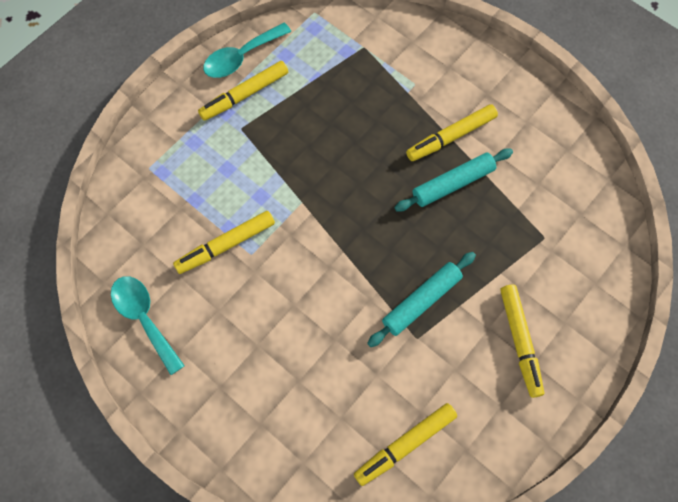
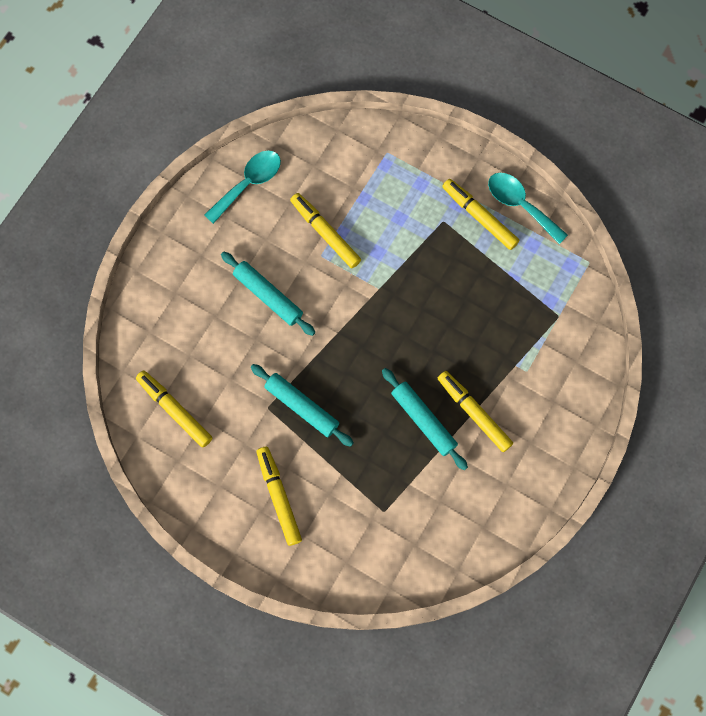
camera: 80 degrees right, 5 degrees up
(286, 317) = (268, 296): none -> turquoise rolling pin
(519, 341) = (279, 497): yellow marker -> yellow marker turned 90 degrees clockwise

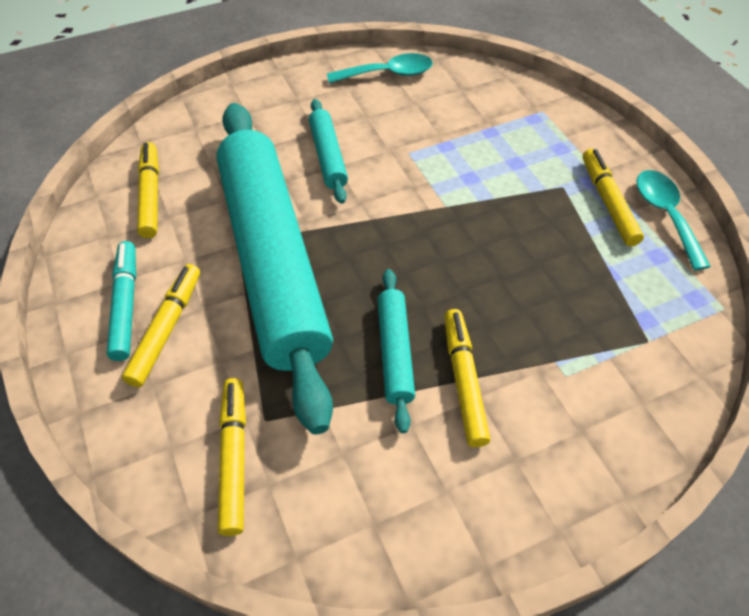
camera: 35 degrees right, 20 degrees down
(238, 499) = (126, 305): none -> turquoise marker
(301, 407) = (272, 261): turquoise rolling pin -> turquoise rolling pin, size x2.44
(325, 233) = (428, 138): yellow marker -> yellow marker (234, 458)

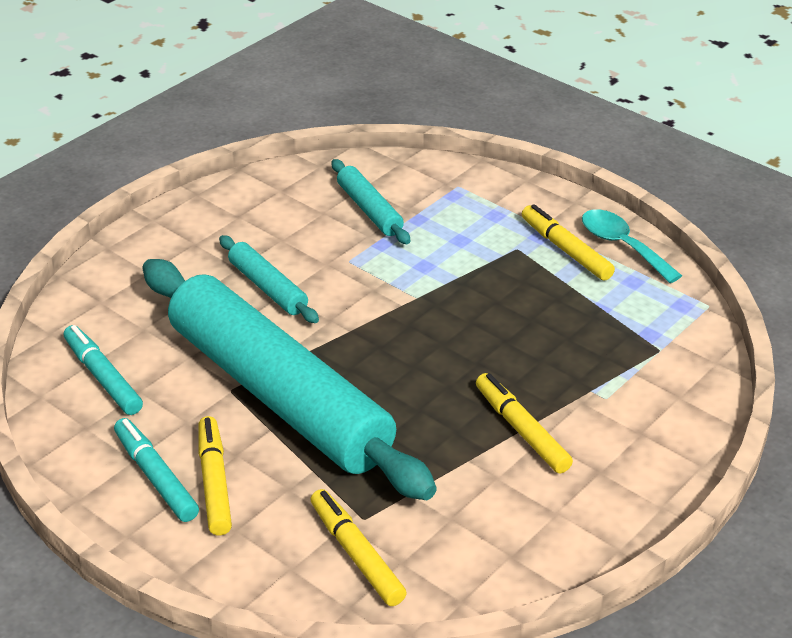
camera: 25 degrees left, 15 degrees down
(150, 195) = (103, 377): yellow marker -> turquoise marker
(388, 74) = (277, 192): turquoise spoon -> none
(395, 352) = (447, 429): turquoise rolling pin -> turquoise rolling pin (370, 210)

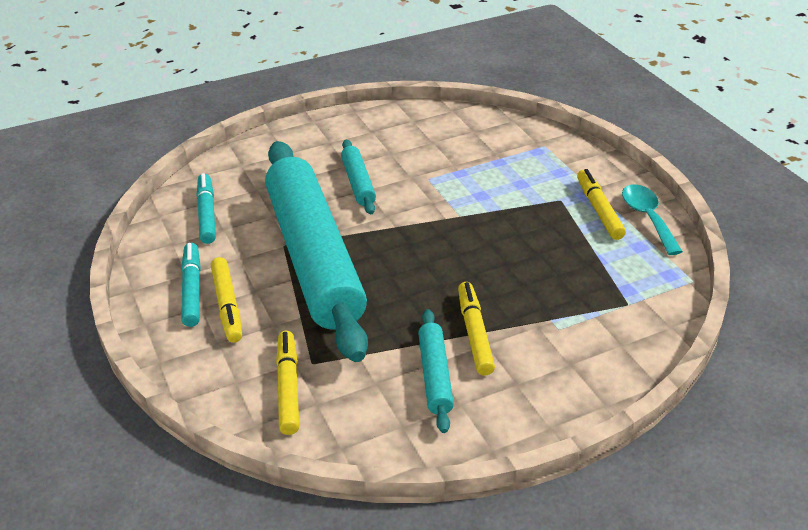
camera: 25 degrees right, 0 degrees up
(214, 482) = (227, 305): yellow marker -> yellow marker turned 150 degrees clockwise
(370, 210) = (467, 147): turquoise rolling pin -> turquoise rolling pin (435, 375)

